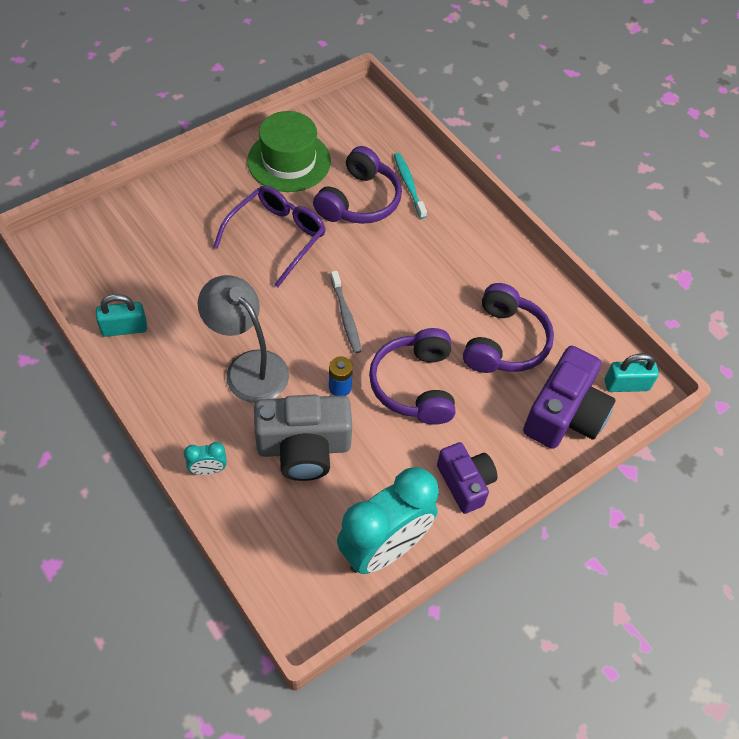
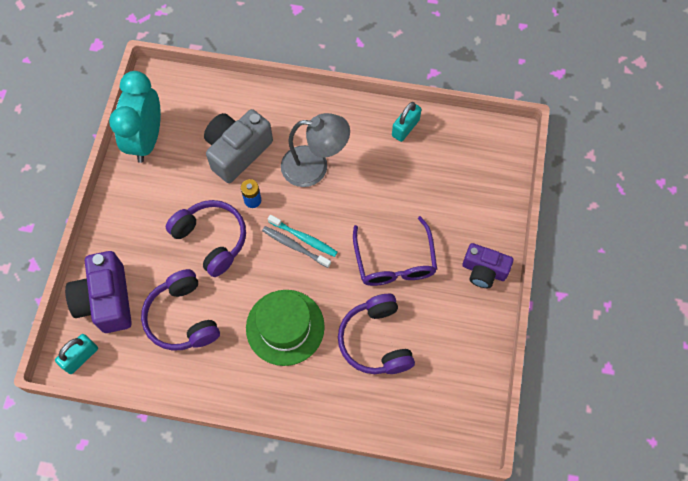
camera: 140 degrees right, 10 degrees up
(208, 470) = (273, 100): turquoise clock -> none
(289, 161) = (456, 328): green hat -> green hat (285, 327)
(409, 185) = (358, 388): turquoise toothbrush -> turquoise toothbrush (304, 238)
(465, 483) = (132, 208): purple camera -> purple camera (484, 271)

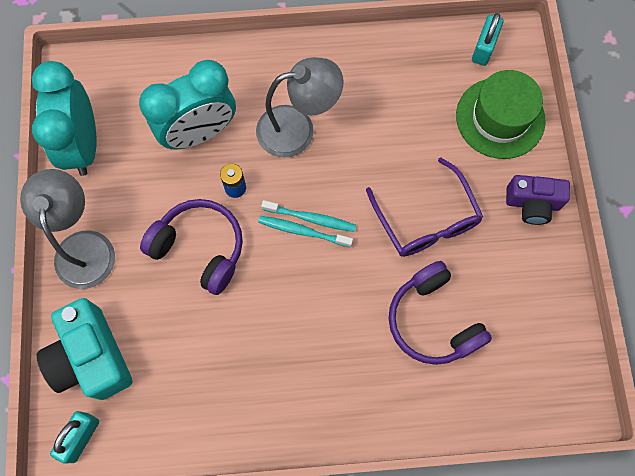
camera: 15 degrees left, 5 degrees up
(106, 300) = (91, 357): purple camera -> turquoise camera
(124, 216) = (83, 246): none -> grey lamp
(182, 318) = (193, 354): purple headphones -> none
(237, 151) = (199, 133): grey camera -> turquoise clock
(285, 327) = (320, 333): green hat -> green hat (500, 118)
(294, 246) = (303, 231): grey toothbrush -> turquoise toothbrush
(405, 128) = (390, 56): turquoise padlock -> turquoise padlock (484, 48)

